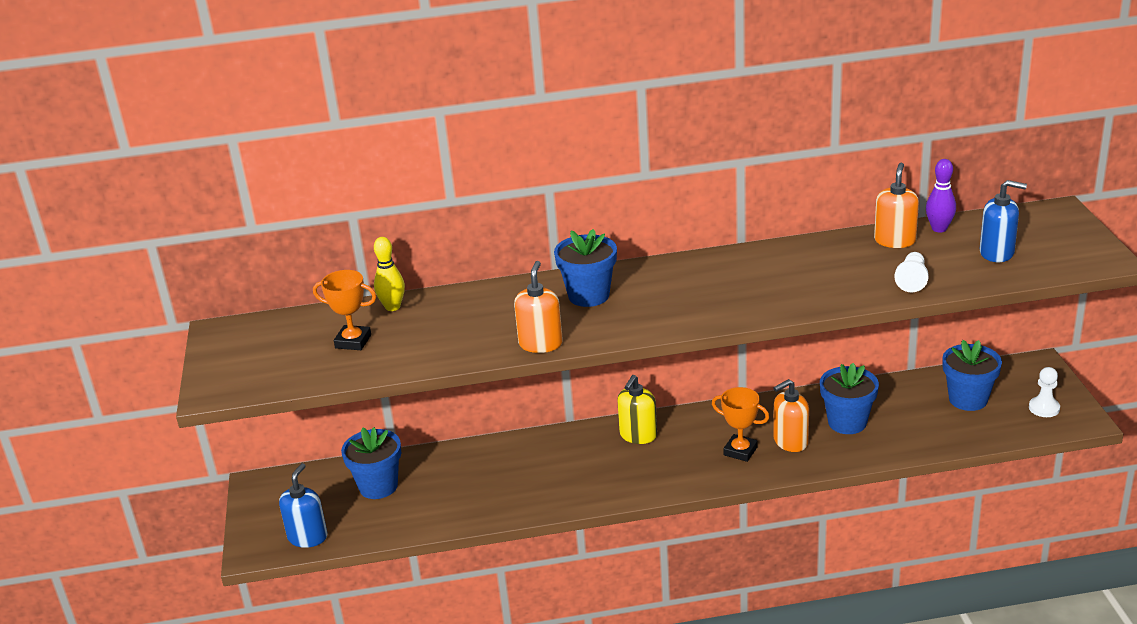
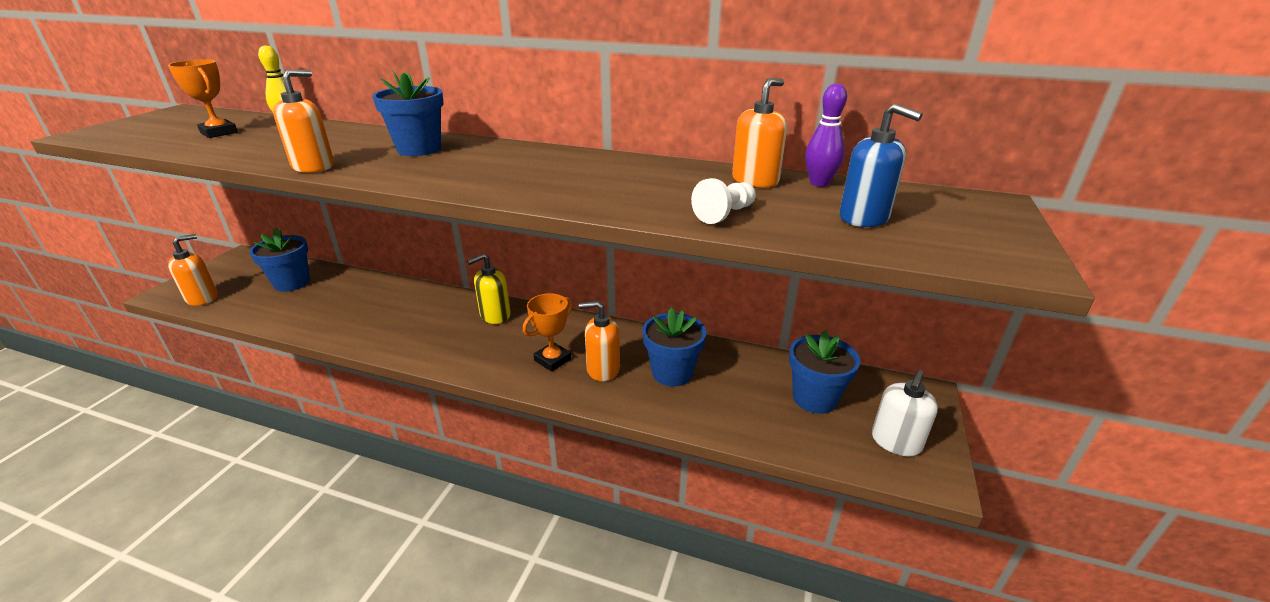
camera: 25 degrees right, 0 degrees up
(308, 537) = (202, 298): blue soap dispenser -> orange soap dispenser
(740, 451) = (552, 360): orange trophy -> orange trophy turned 75 degrees clockwise
(1044, 408) = (895, 442): white pawn -> white soap dispenser

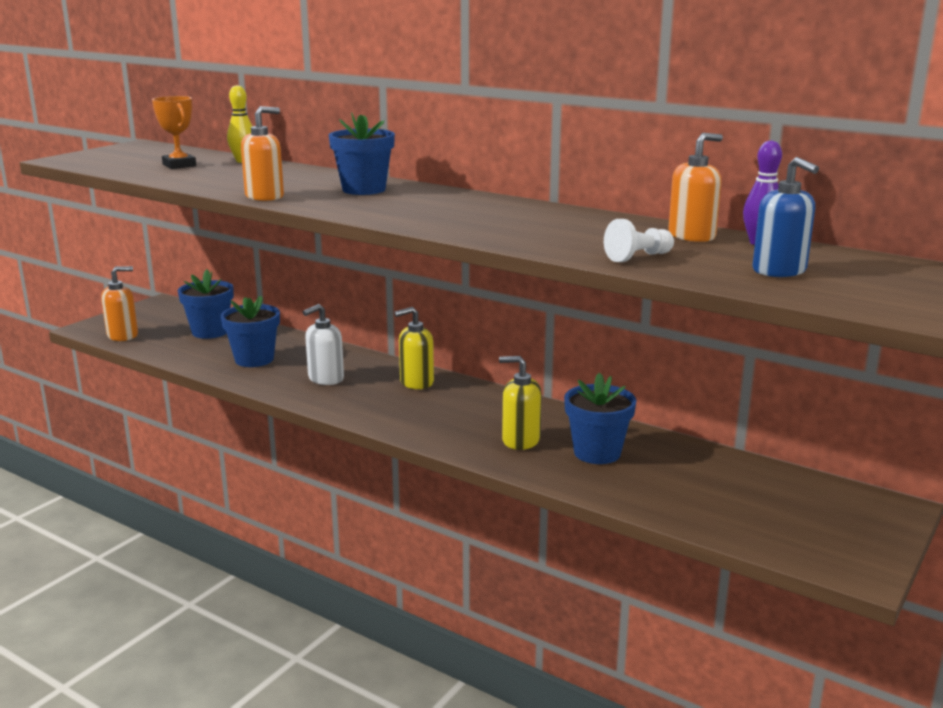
camera: 15 degrees right, 10 degrees down
(552, 360) = (468, 426): orange trophy -> none
(603, 369) = (520, 440): orange soap dispenser -> yellow soap dispenser
(814, 398) = (754, 494): blue flower pot -> blue flower pot (254, 359)
(895, 442) = (830, 541): white soap dispenser -> white soap dispenser (325, 378)

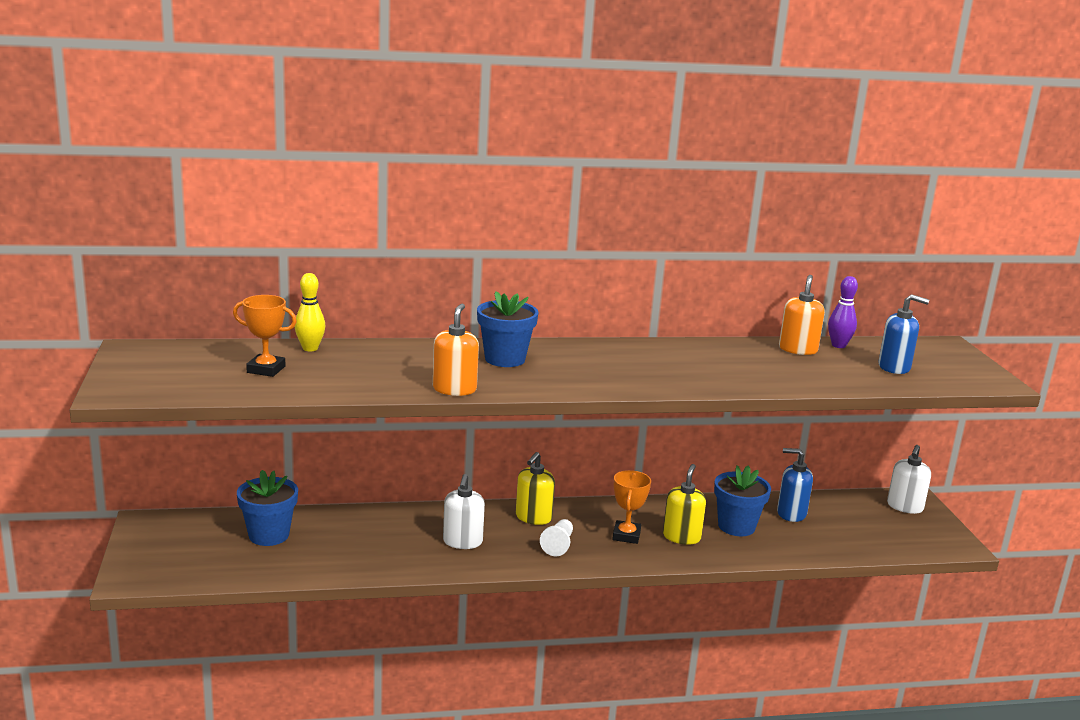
camera: 45 degrees left, 0 degrees up
(123, 335) = (188, 572): orange soap dispenser -> none
(254, 359) = (368, 547): blue flower pot -> none
(469, 421) = (626, 535): none -> orange trophy
(520, 440) = (681, 537): yellow soap dispenser -> yellow soap dispenser turned 135 degrees clockwise
(638, 257) = (816, 378): white pawn -> white pawn (558, 545)
(686, 464) = (791, 513): none -> blue soap dispenser
(859, 510) = (904, 507): none -> white soap dispenser

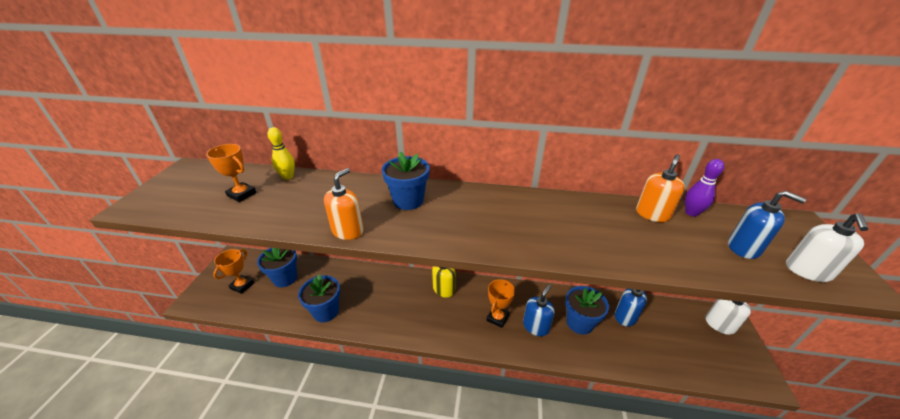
camera: 20 degrees right, 15 degrees up
(201, 552) = (242, 285): none -> orange trophy
(369, 561) = (326, 311): none -> blue flower pot
(462, 542) = (389, 304): white soap dispenser -> white soap dispenser (807, 271)
(558, 545) = (448, 319): white pawn -> none
(681, 537) = (536, 326): yellow soap dispenser -> blue soap dispenser

